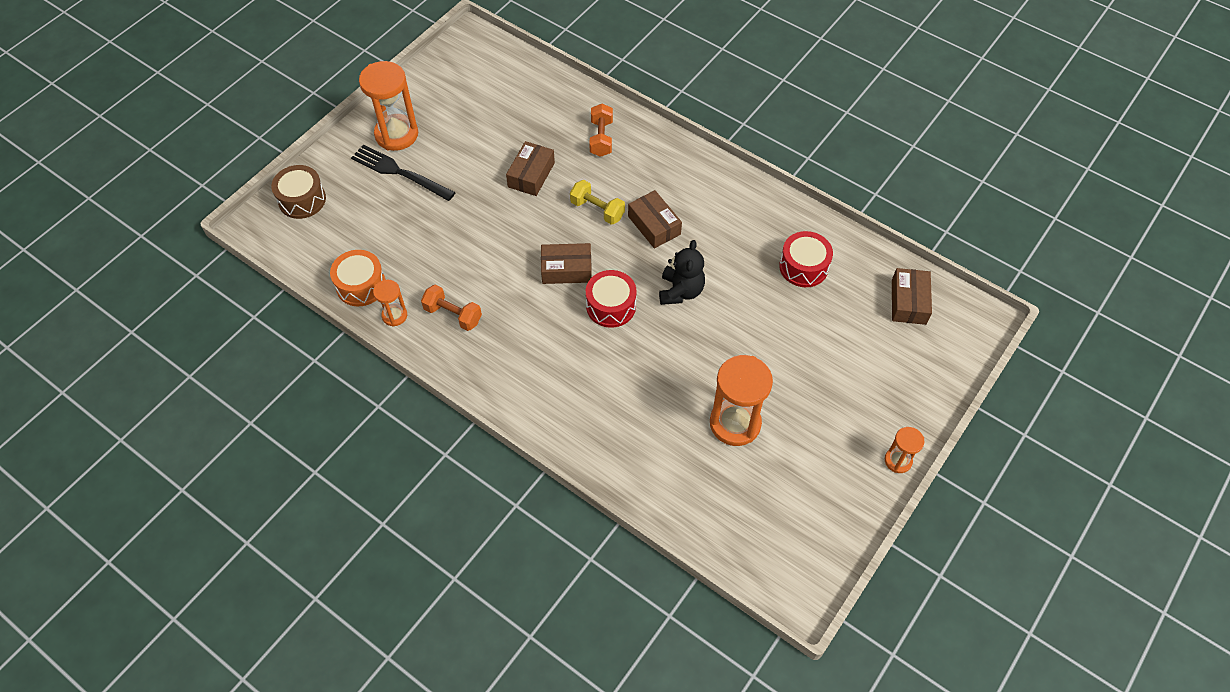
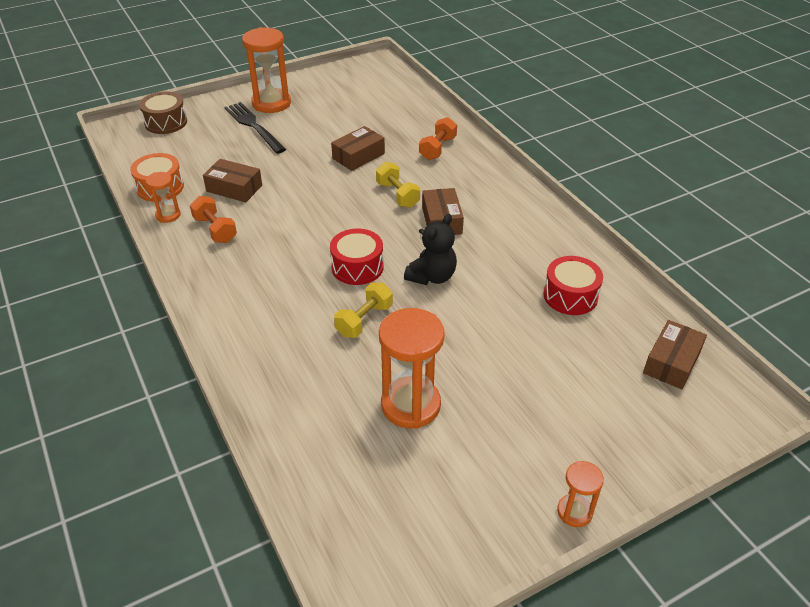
camera: 25 degrees right, 15 degrees down
(566, 269) = (338, 228): brown box -> brown box (234, 188)
(650, 359) = (364, 320): none -> yellow dumbbell

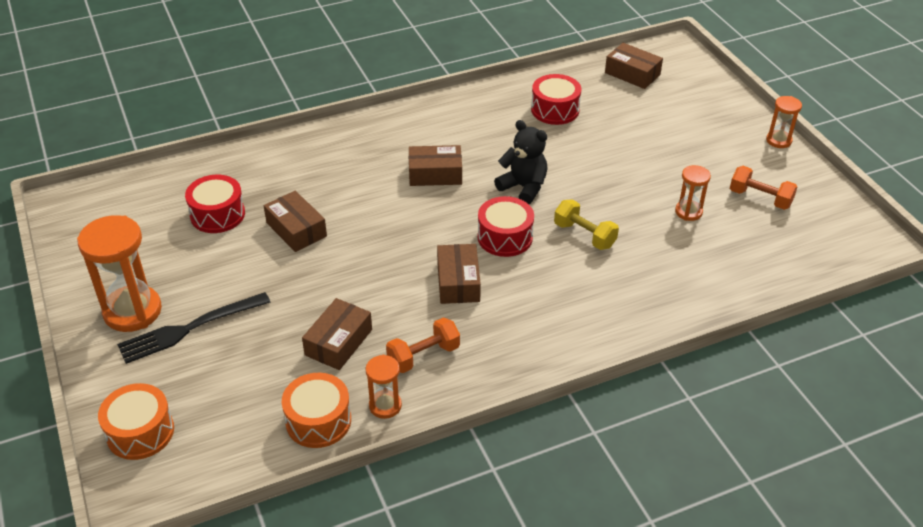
camera: 85 degrees left, 0 degrees up
(166, 122) = (140, 432): brown drum -> orange drum
(298, 242) = (458, 282): none -> brown box
(372, 120) = (217, 214): none -> red drum
(398, 195) = (383, 202): yellow dumbbell -> none
(410, 405) = (688, 212): orange hourglass -> orange hourglass, size x0.53
(437, 148) = (299, 166): orange dumbbell -> orange dumbbell (760, 198)

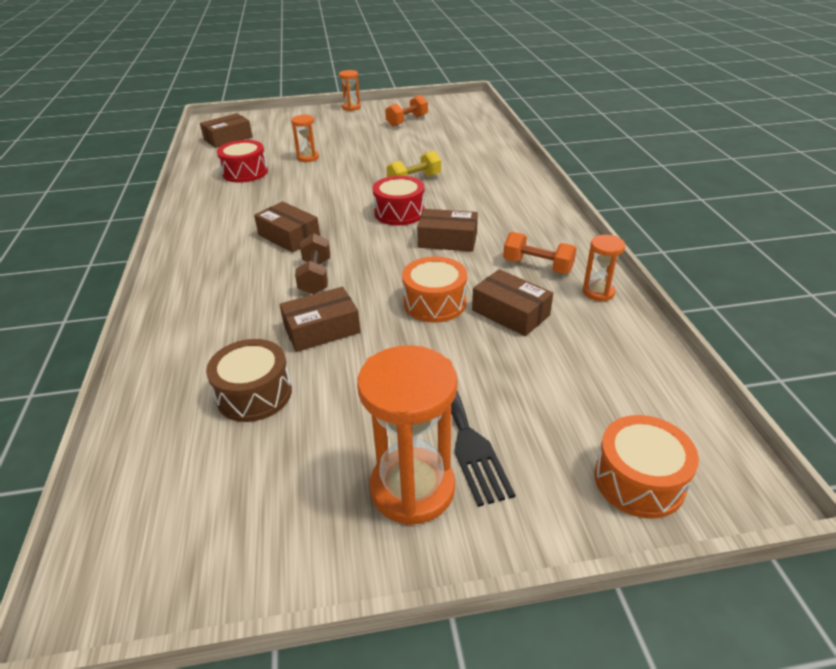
camera: 75 degrees left, 5 degrees down
(217, 214) = (254, 394): red drum -> brown drum
(318, 421) = (617, 333): orange drum -> orange drum (434, 303)
(371, 207) = (315, 277): none -> brown dumbbell
(423, 356) = (537, 266): orange dumbbell -> orange dumbbell turned 45 degrees counterclockwise
(435, 174) = (289, 236): brown box -> brown box turned 60 degrees counterclockwise
(523, 187) = (339, 197): black teddy bear -> none
(688, 212) = (408, 143): orange hourglass -> orange hourglass (308, 158)

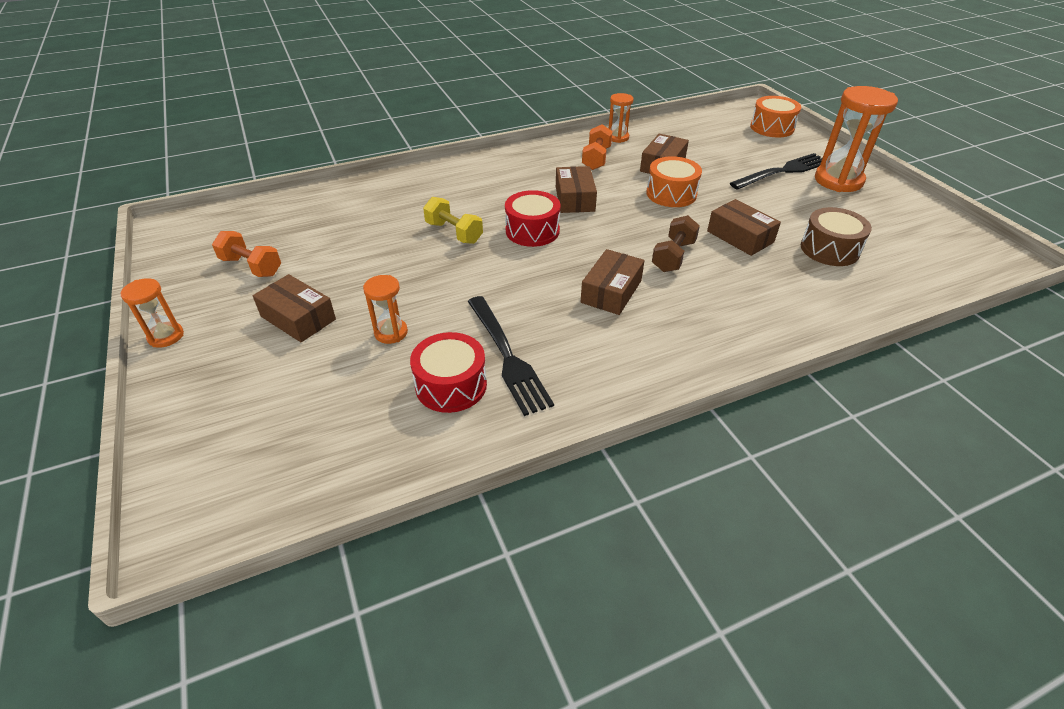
camera: 105 degrees left, 5 degrees up
(228, 138) = (301, 463): brown box -> brown box (298, 318)
(253, 190) = (508, 357): none -> black fork
(315, 277) = (673, 256): brown dumbbell -> brown dumbbell turned 45 degrees counterclockwise

